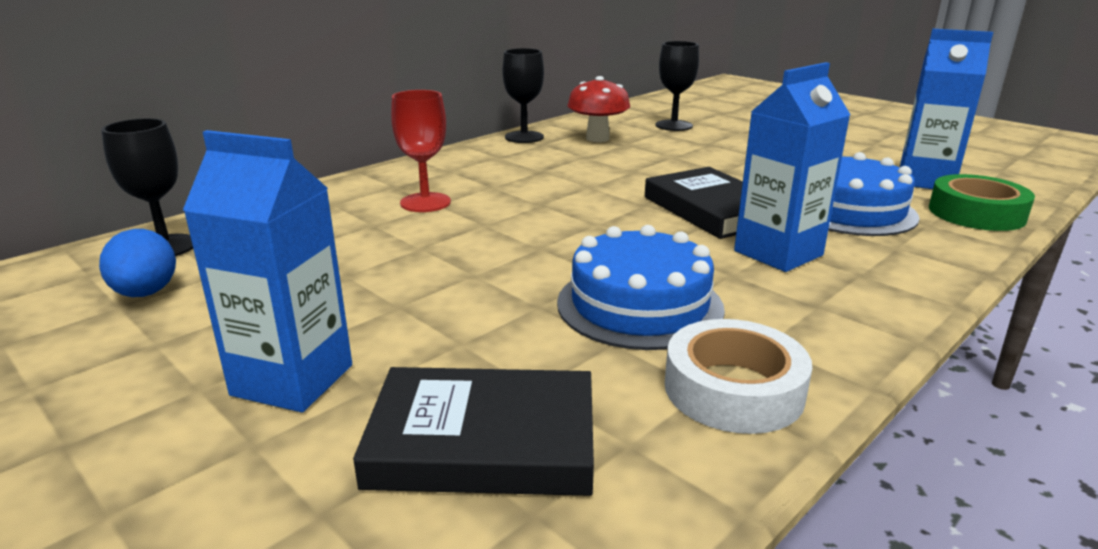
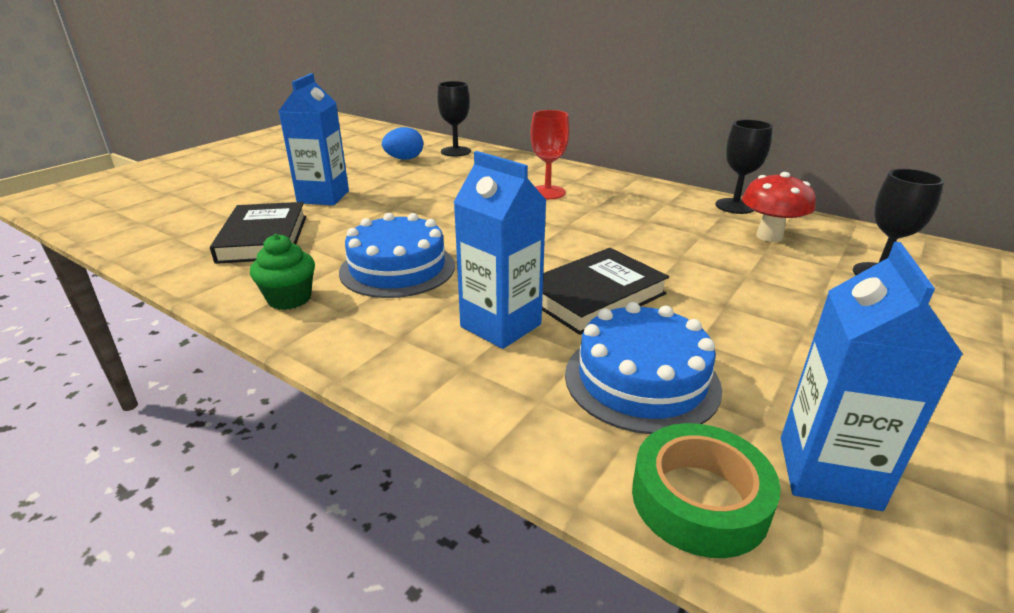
camera: 80 degrees right, 5 degrees up
(733, 389) = (289, 299): white tape -> green cupcake

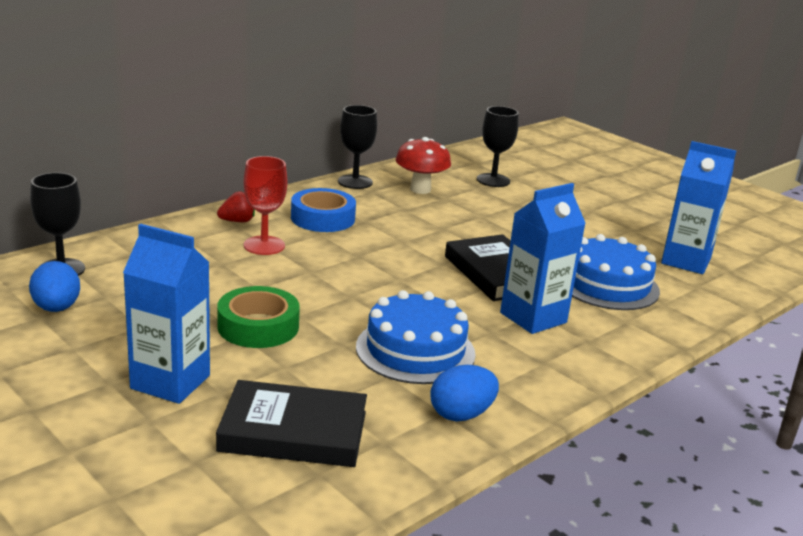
camera: 80 degrees left, 5 degrees down
(289, 299) = (461, 414): green cupcake -> blue egg
(582, 179) = (237, 221): none -> red strawberry
(628, 204) = (322, 218): none -> blue tape
(699, 499) = (708, 296): green tape -> green tape (258, 326)

